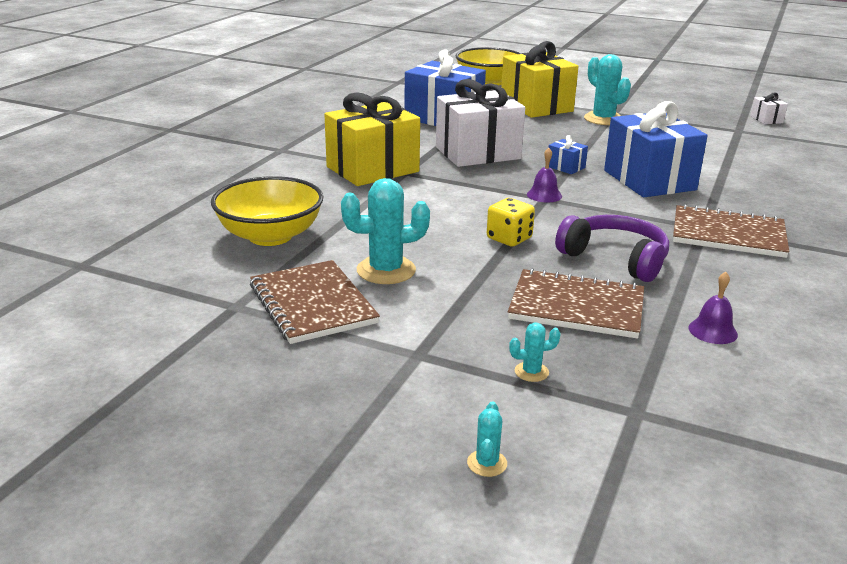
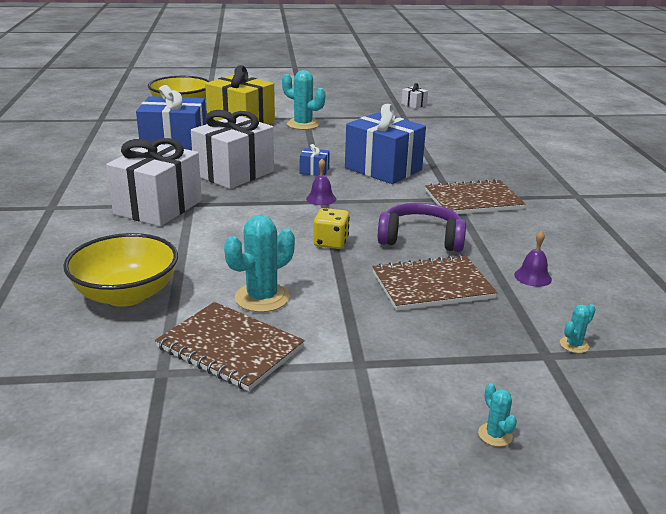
camera: 30 degrees left, 0 degrees up
(372, 169) = (158, 207): yellow gift -> white gift
(531, 372) = (453, 349): turquoise cactus -> turquoise cactus (574, 345)

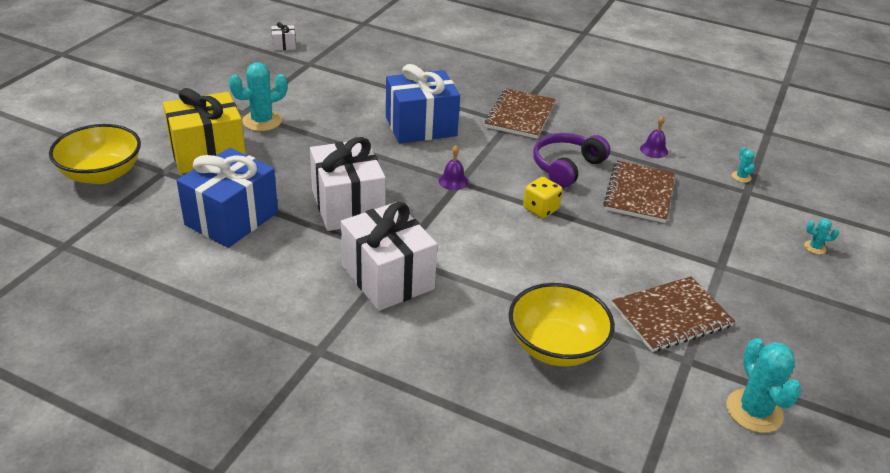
camera: 60 degrees left, 10 degrees up
(262, 298) = (608, 276): turquoise cactus -> turquoise cactus (754, 411)
(314, 171) = (389, 161): blue gift -> none

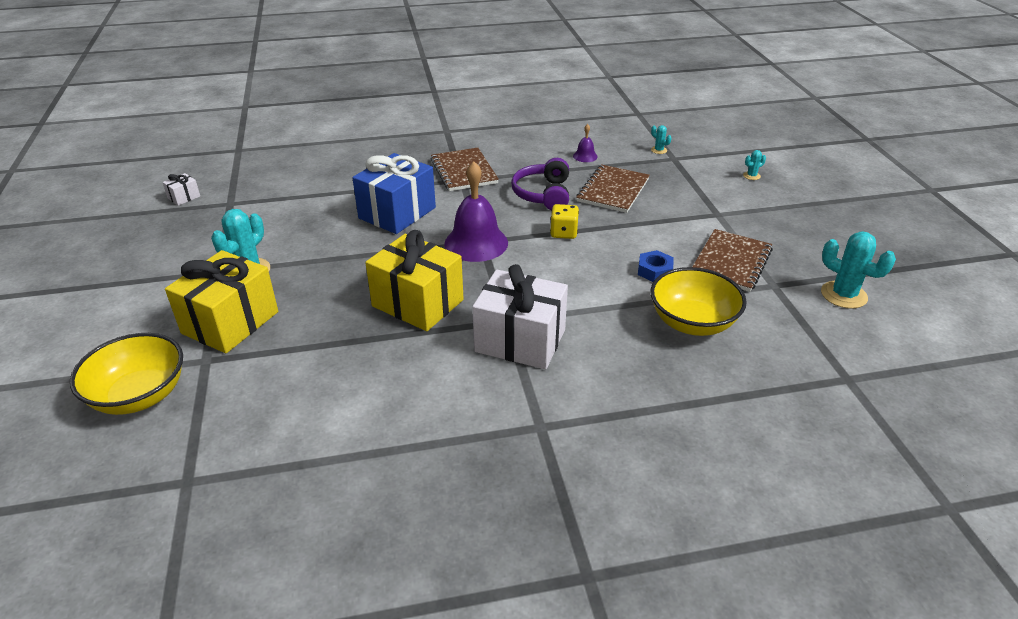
camera: 35 degrees left, 0 degrees up
(231, 218) = (329, 366): blue gift -> none
(347, 206) = (417, 303): white gift -> yellow gift
(453, 181) = (476, 243): purple bell -> purple bell, size x2.19
(581, 284) = (654, 271): none -> blue nut
(639, 193) = (613, 190): brown notebook -> brown notebook turned 45 degrees clockwise

